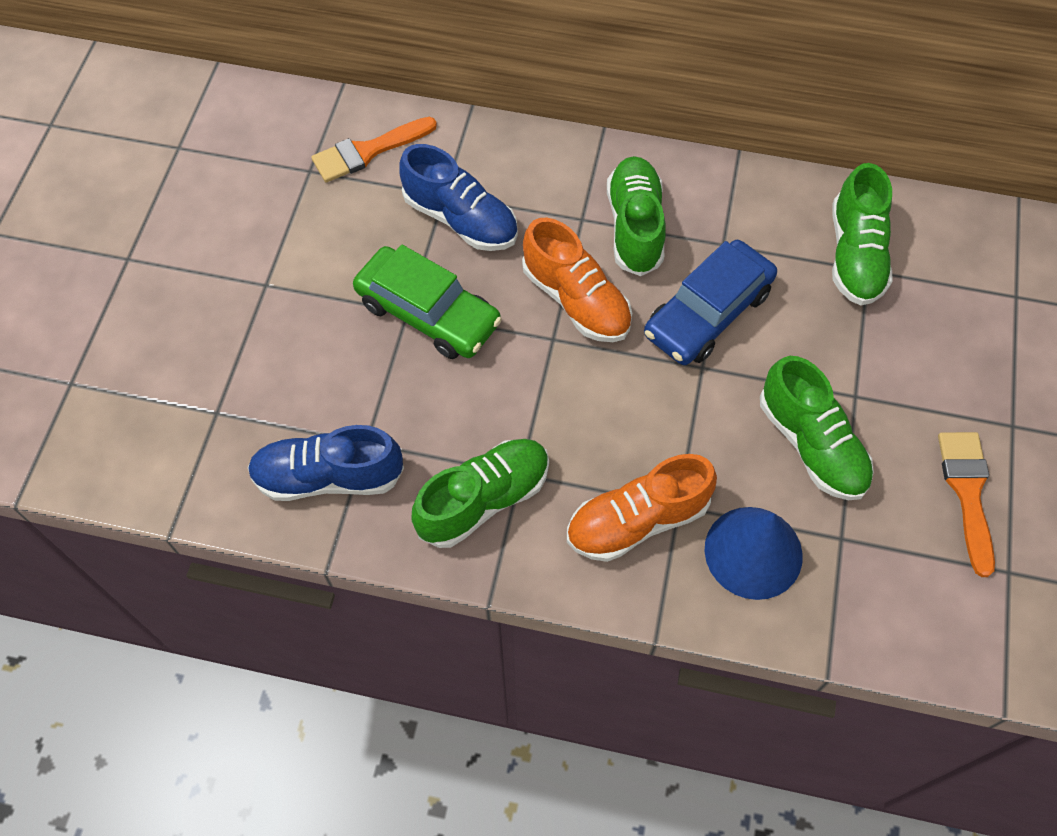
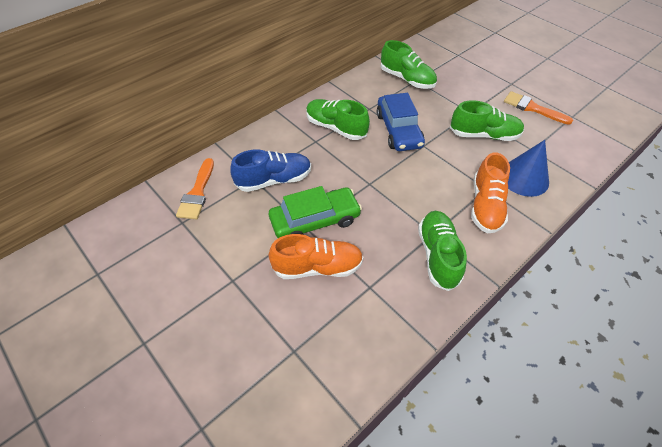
camera: 55 degrees left, 10 degrees down
(328, 477) = (378, 316): blue shoe -> none
(576, 300) = (356, 165): orange shoe -> orange shoe (317, 267)

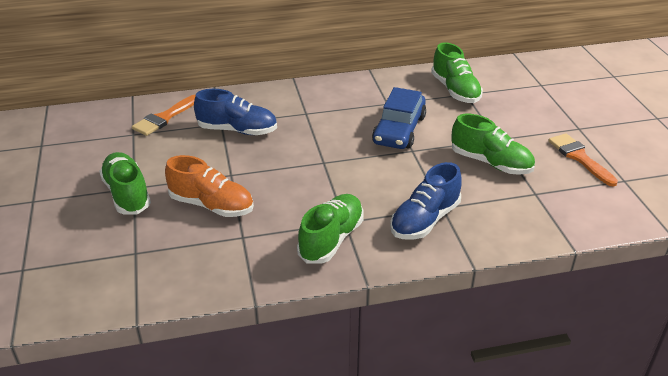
camera: 30 degrees right, 15 degrees down
(315, 220) = (244, 172): green car -> none
(336, 128) = (336, 108): green shoe -> green shoe (127, 194)
(485, 206) = (424, 220): orange shoe -> blue shoe
(524, 178) = (496, 213): blue cone -> none

